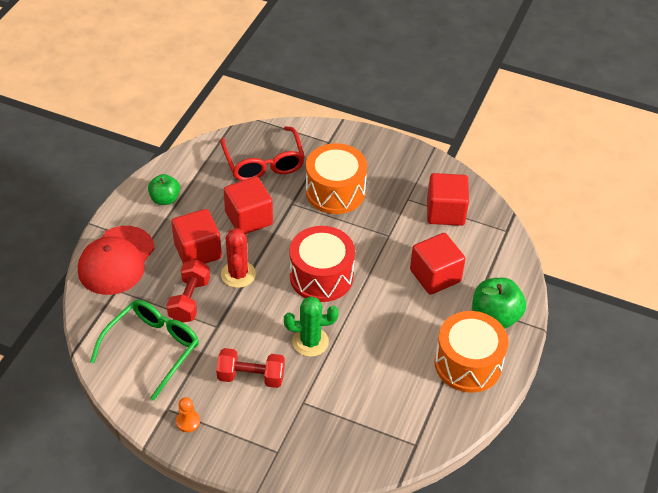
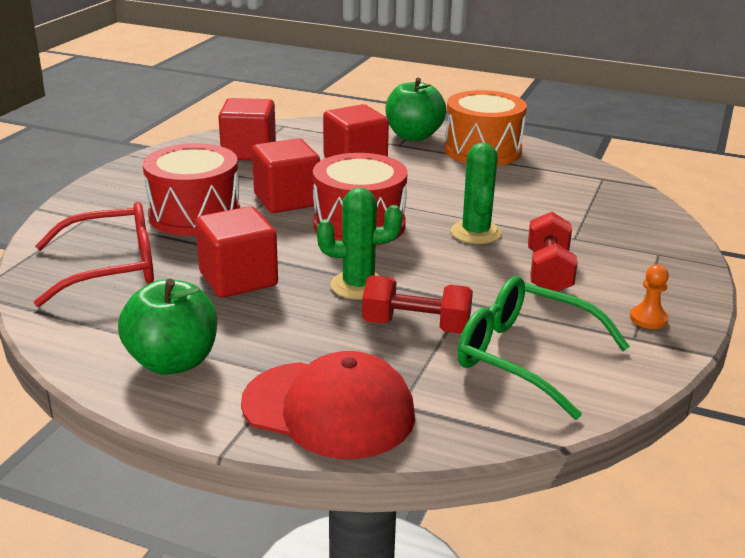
camera: 90 degrees left, 20 degrees down
(165, 199) = (173, 362): green apple -> green apple, size x1.54
(198, 251) = (308, 322): red cube -> red cube (287, 200)
(238, 274) = (358, 285): red cactus -> green cactus
(335, 191) = (195, 214): orange drum -> red drum

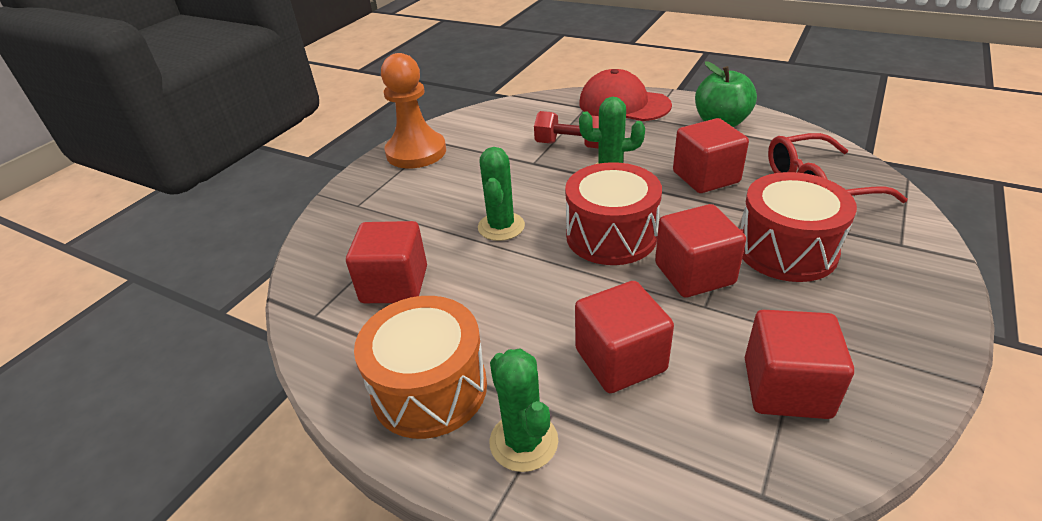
camera: 170 degrees left, 10 degrees up
(414, 136) = (523, 441): green apple -> green cactus
(526, 357) = (508, 129): green glasses -> none
(548, 272) = (460, 186): red dumbbell -> none
(552, 194) = (394, 284): none -> red cube
(648, 319) = (416, 152): orange pawn -> orange pawn, size x2.48

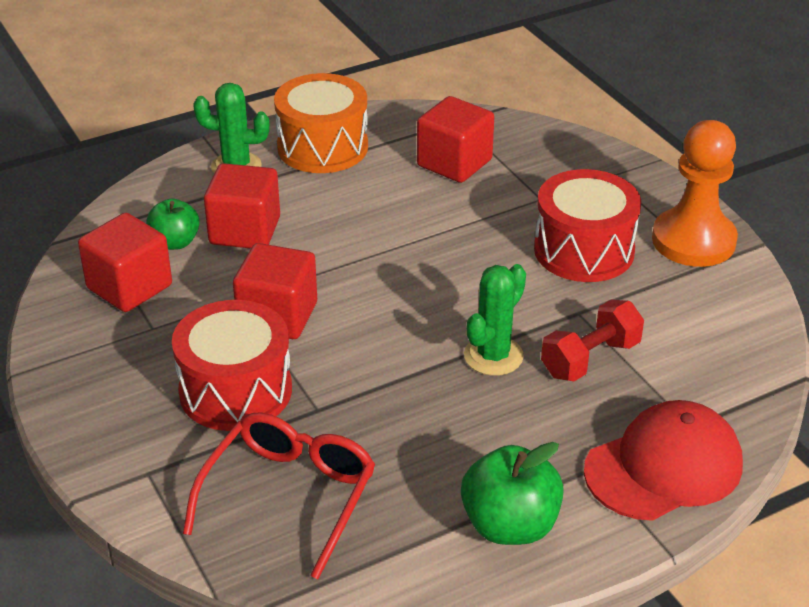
camera: 120 degrees right, 0 degrees up
(501, 226) = (474, 242): green cactus -> none
(611, 236) = (384, 298): red drum -> red drum (584, 250)
(693, 401) = (175, 242): none -> green apple
(705, 177) = (404, 421): red cube -> none

